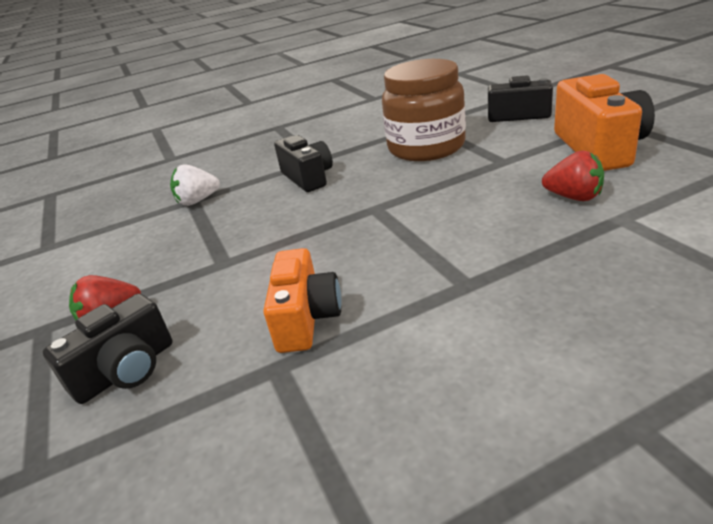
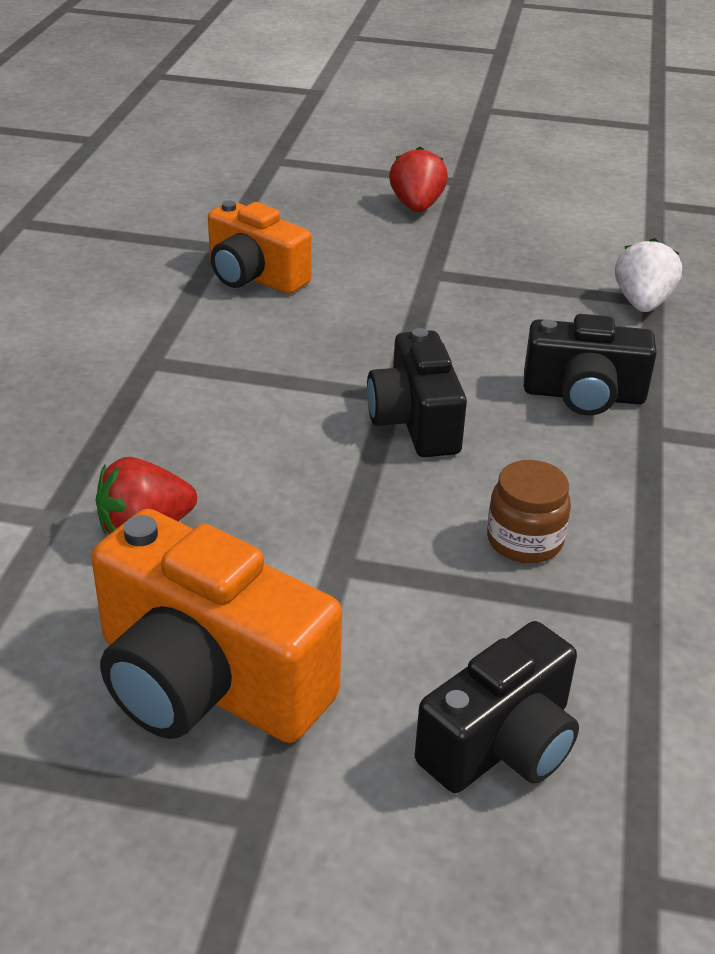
camera: 120 degrees right, 5 degrees up
(126, 370) = (327, 199): black camera -> black camera (415, 421)
(426, 147) = (524, 540): brown jar -> brown jar, size x0.44

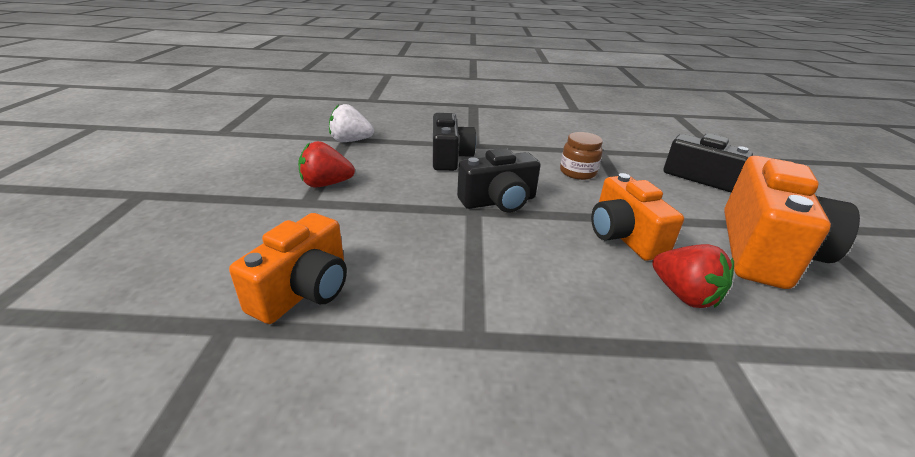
camera: 100 degrees left, 5 degrees down
(291, 523) = (623, 236): none -> orange camera
(417, 206) = (183, 211): red strawberry -> red strawberry (326, 184)

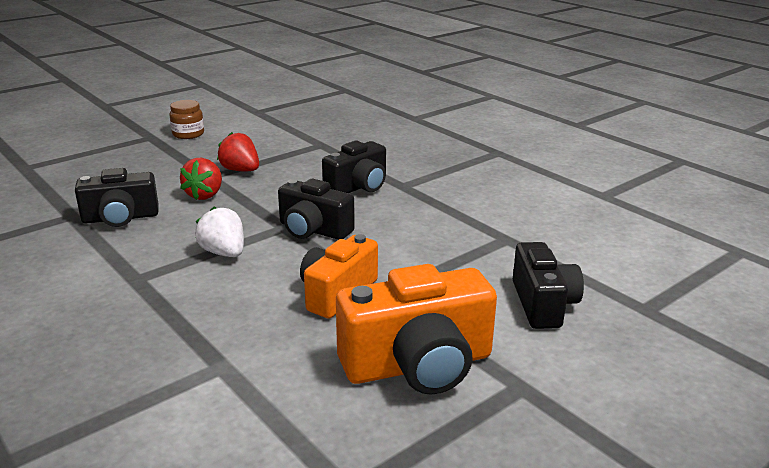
camera: 50 degrees right, 5 degrees down
(304, 290) = (120, 218): orange camera -> black camera
(350, 141) = (319, 147): white strawberry -> white strawberry (224, 253)
(578, 172) = (430, 243): brown jar -> brown jar (188, 134)
(684, 295) = (279, 338): red strawberry -> red strawberry (205, 195)

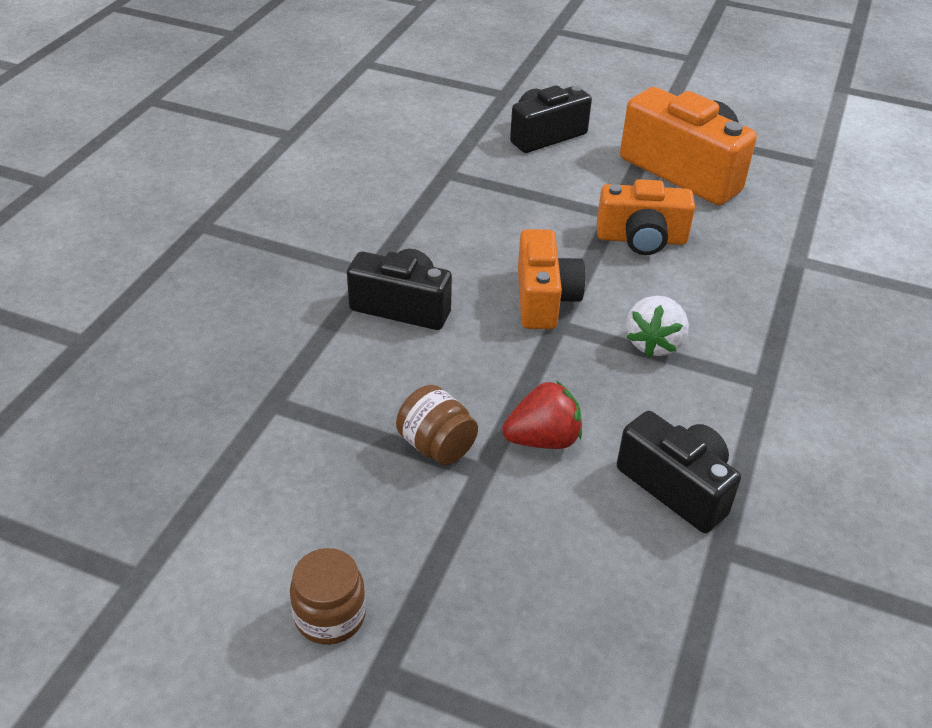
camera: 120 degrees left, 15 degrees up
(240, 170) = (436, 446): red strawberry -> brown jar
(313, 230) = (544, 299): black camera -> orange camera

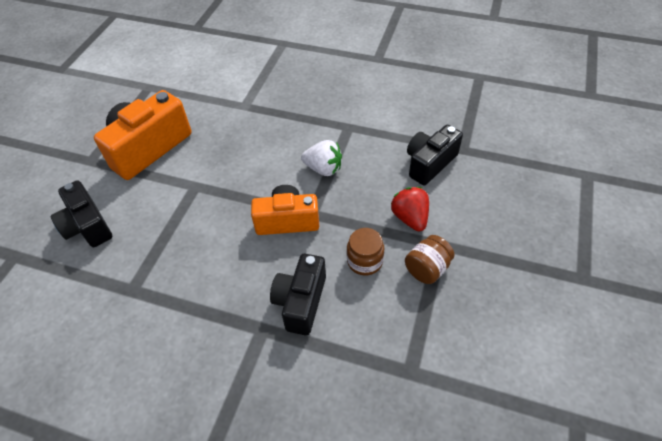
camera: 90 degrees left, 10 degrees up
(330, 615) = (561, 307): brown jar -> brown jar (364, 261)
(641, 239) = (224, 172): orange camera -> none

